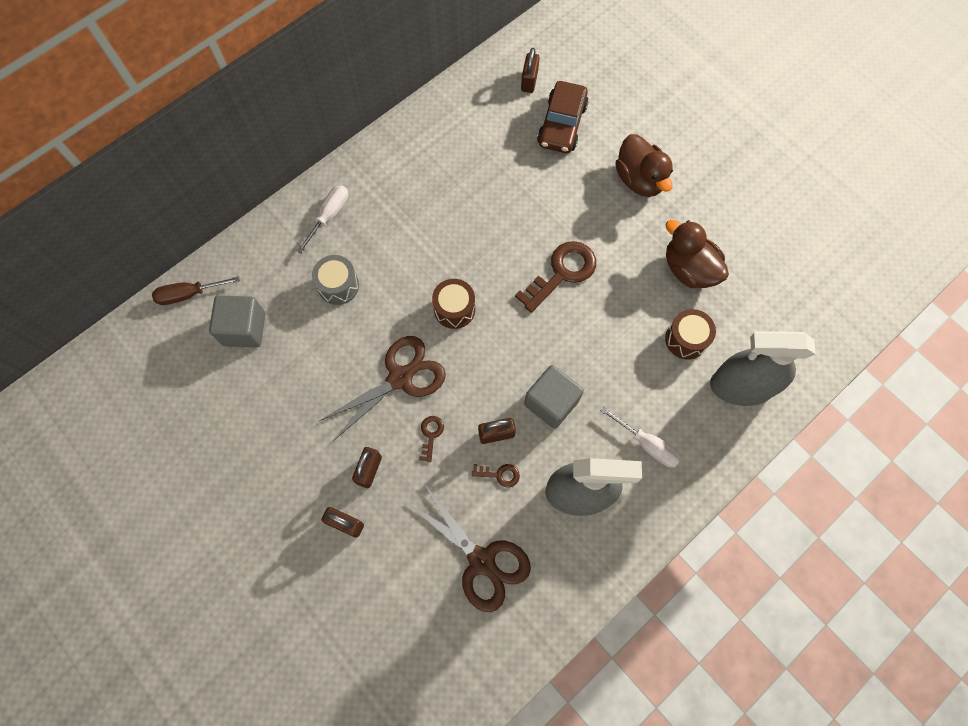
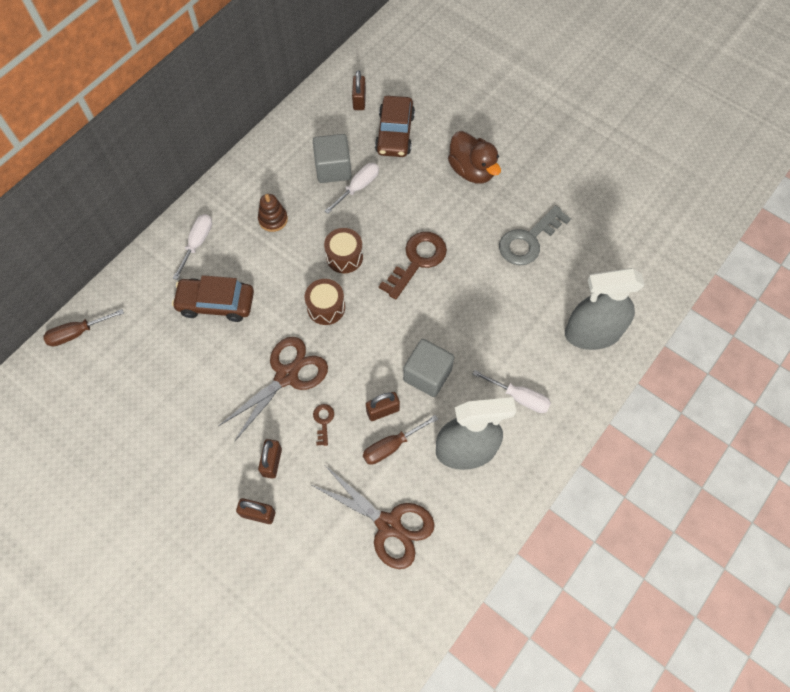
camera: 10 degrees left, 5 degrees down
(244, 329) = (134, 355): grey cube -> grey cube (333, 169)
(338, 286) = (216, 303): grey drum -> brown car
(414, 201) = (273, 219): none -> brown stacking toy
(499, 474) = (392, 446): brown key -> brown screwdriver
(511, 180) = (358, 187): none -> white screwdriver
(686, 339) = (537, 301): brown drum -> brown drum (344, 257)
(688, 269) = (528, 240): brown duck -> grey key

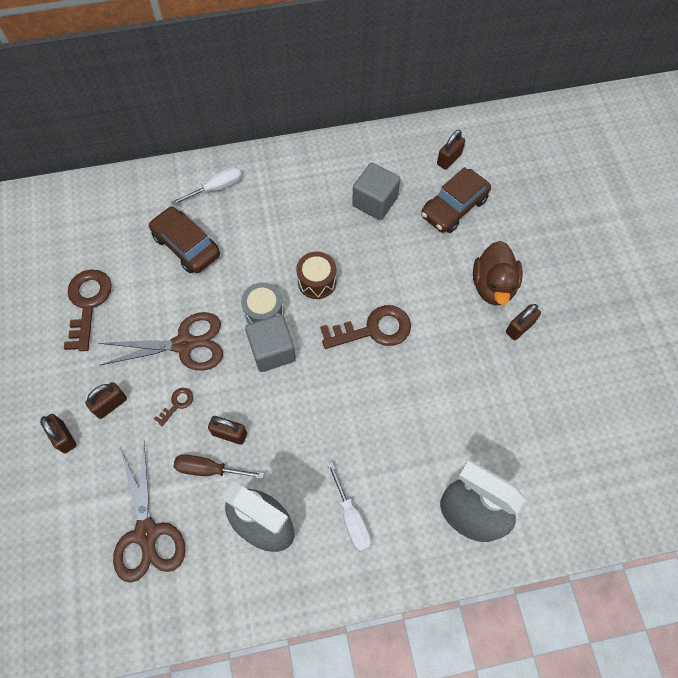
camera: 40 degrees right, 0 degrees up
(78, 333) = (74, 195): brown screwdriver -> none
(177, 405) = (88, 303): none -> brown key
(273, 219) = (289, 210): brown stacking toy -> none
(326, 307) = (264, 312): brown drum -> grey drum
(358, 187) = (380, 232): white screwdriver -> none
(427, 375) = (292, 433): grey cube -> grey cube (272, 351)
(514, 186) = (519, 327): none -> brown padlock
(528, 240) = (488, 385): grey key -> none

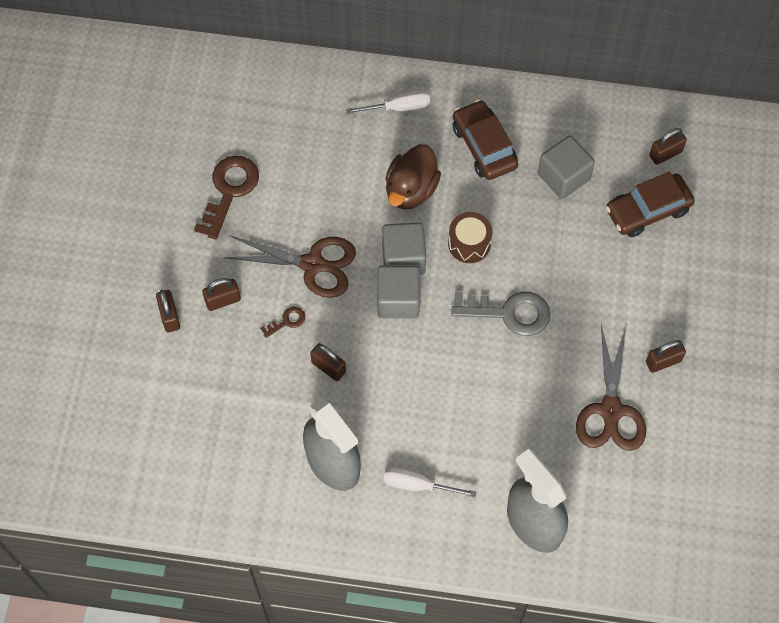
camera: 20 degrees right, 0 degrees up
(147, 533) = (222, 431): brown scissors -> brown scissors (611, 410)
(186, 246) = (347, 161): brown car -> brown car (484, 146)
(209, 469) = (298, 394): brown screwdriver -> none
(264, 312) = (403, 258): grey drum -> grey cube
(351, 517) = (418, 485): white screwdriver -> white screwdriver turned 105 degrees clockwise
(373, 329) = (509, 313): brown key -> grey key
(493, 286) = (654, 309): brown duck -> brown duck (411, 190)

